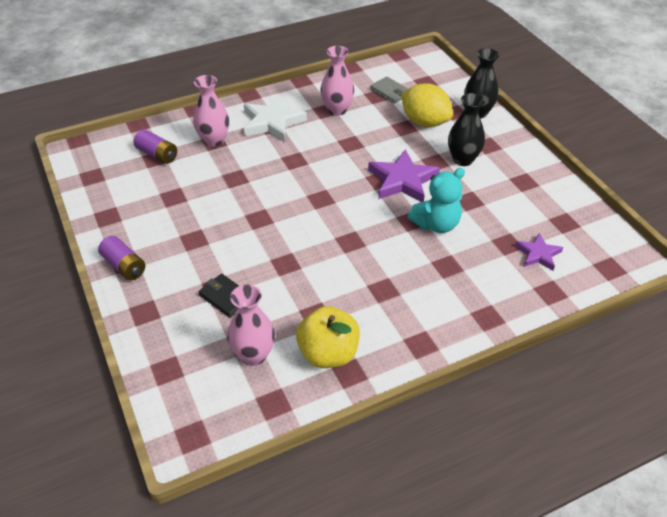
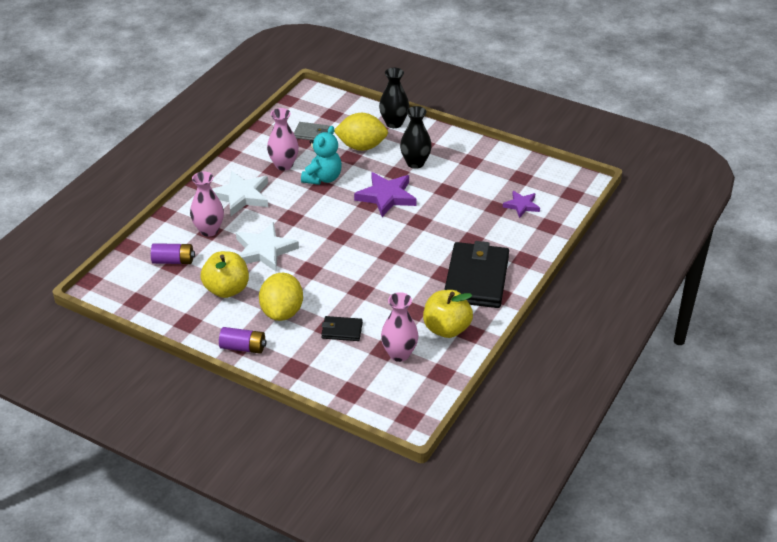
camera: 35 degrees left, 5 degrees down
(170, 202) = (227, 289): none -> yellow apple
(193, 248) = (282, 312): none -> yellow lemon
(240, 181) = (264, 250): none -> white star
(413, 312) = (476, 278): none -> black wallet
(436, 224) = (439, 216): turquoise teddy bear -> turquoise teddy bear (323, 178)

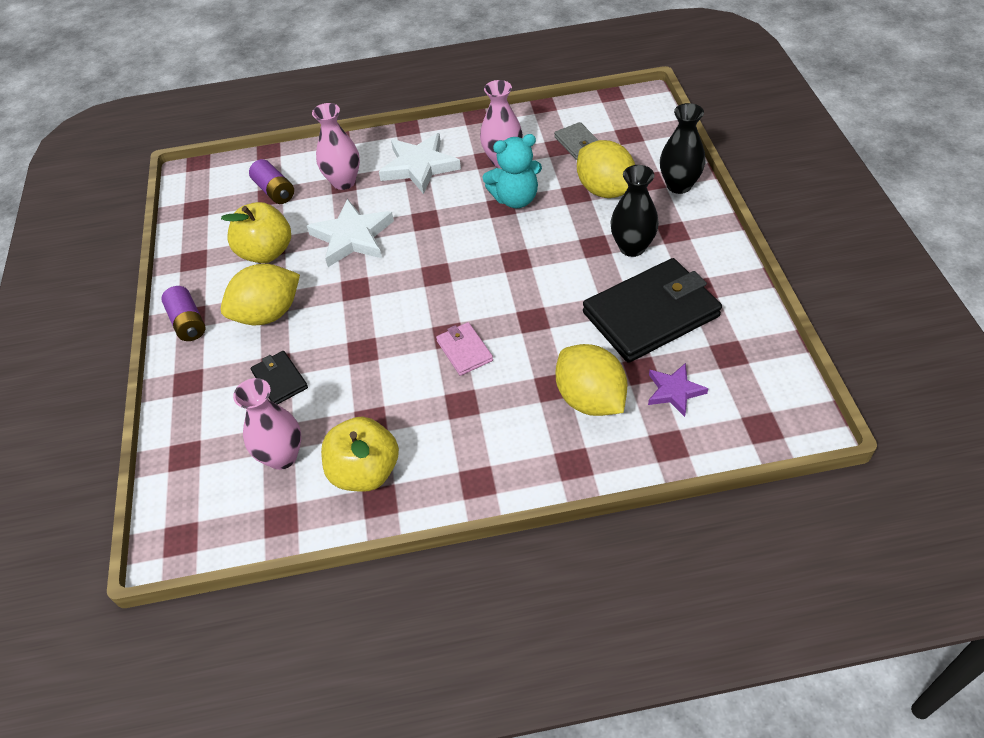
camera: 55 degrees right, 10 degrees up
(386, 197) = (544, 264): purple star -> none
(410, 255) = (464, 351): none -> pink wallet
(476, 278) = (485, 440): black wallet -> black wallet (651, 314)
(494, 233) = (590, 399): none -> yellow lemon

